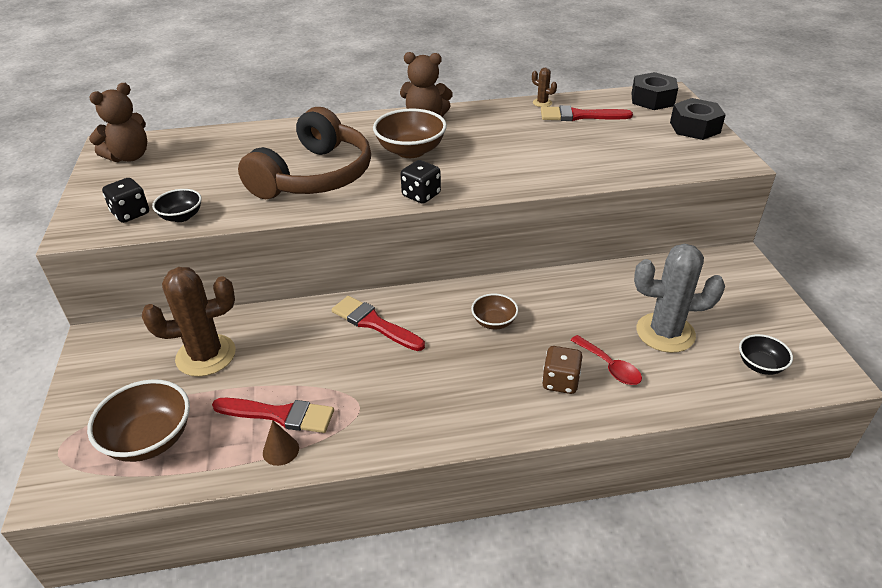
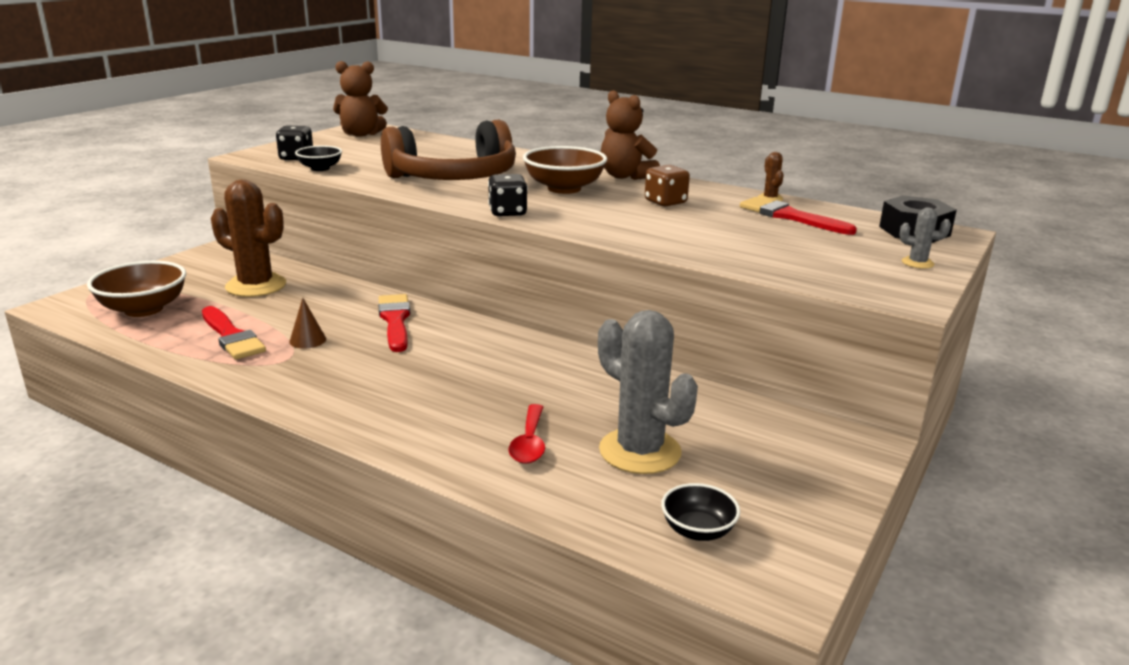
camera: 40 degrees right, 15 degrees down
(280, 450) = (193, 354): brown cone -> brown cone (307, 340)
(494, 322) = (489, 364): brown bowl -> none
(560, 382) = (462, 428): brown dice -> brown dice (665, 202)
(695, 127) = (917, 263): black nut -> grey cactus

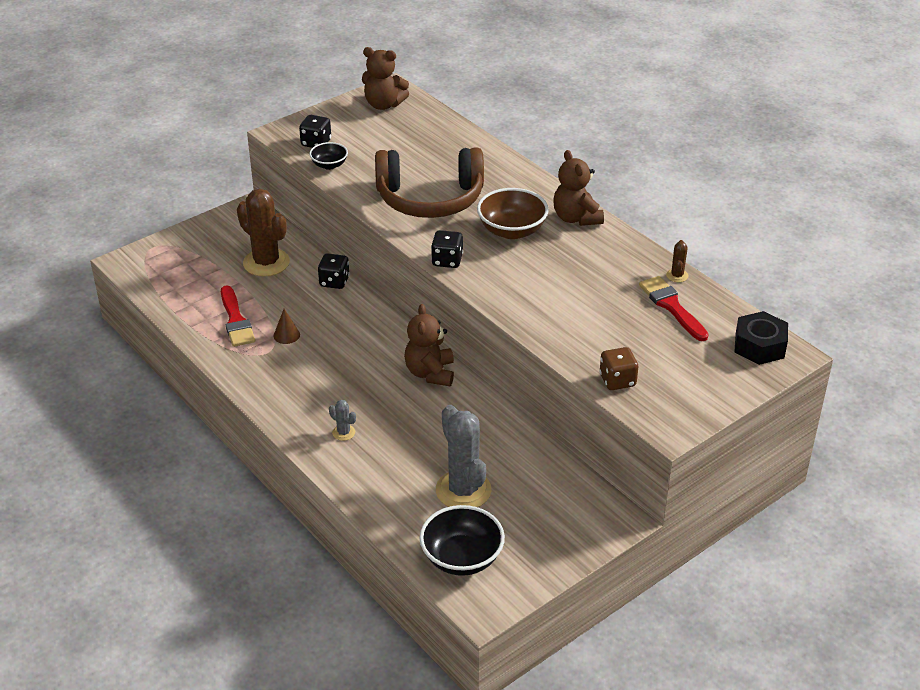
camera: 20 degrees right, 15 degrees up
(144, 309) = (182, 277): brown bowl -> none
(350, 290) = (334, 282): none -> black dice
(395, 320) = (355, 325): red brush -> none
(515, 347) = (430, 373): none -> brown teddy bear
(529, 443) = (396, 467): red spoon -> none
(665, 202) = (583, 266): brown dice -> brown dice (617, 380)
(698, 530) = (462, 558): black bowl -> black bowl, size x1.74
(917, 263) = (720, 388): grey cactus -> grey cactus (343, 433)

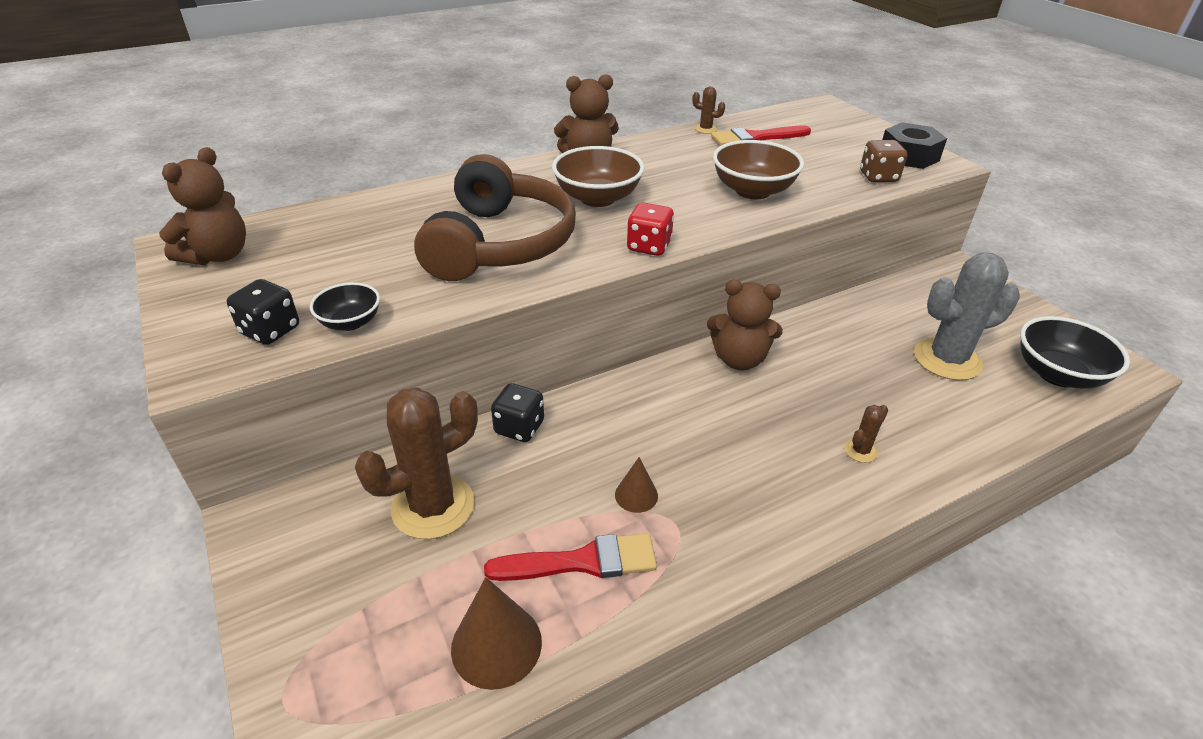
camera: 80 degrees left, 0 degrees up
(184, 300) = (496, 645): none -> brown cone
(343, 433) = (860, 451): grey cactus -> brown cactus
(447, 261) = (649, 246): black dice -> red dice
(557, 306) = (752, 191): none -> brown bowl
(759, 346) = (815, 113): black nut -> black nut (909, 156)

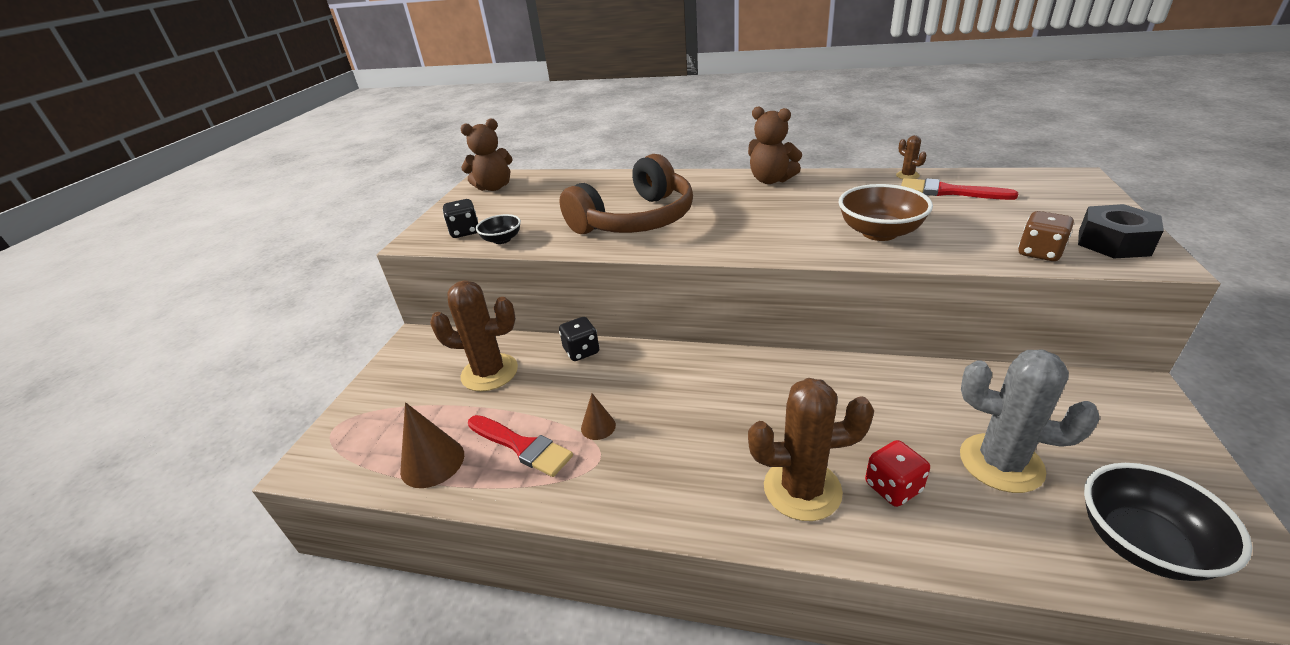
camera: 45 degrees right, 5 degrees down
(597, 198) = (741, 207): brown bowl -> none
(649, 246) = (730, 250): red dice -> red dice (893, 487)
(739, 359) = (783, 373): brown teddy bear -> none
(860, 451) = (802, 489): brown cactus -> brown cactus, size x2.33

